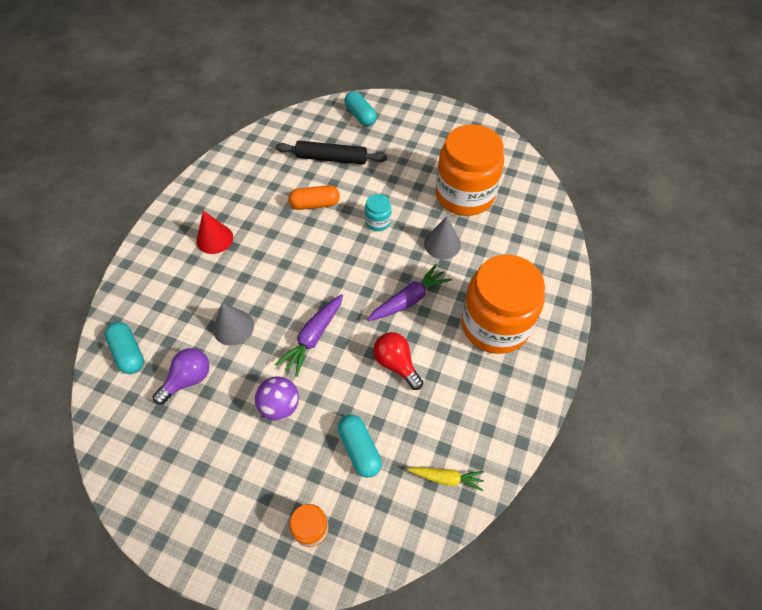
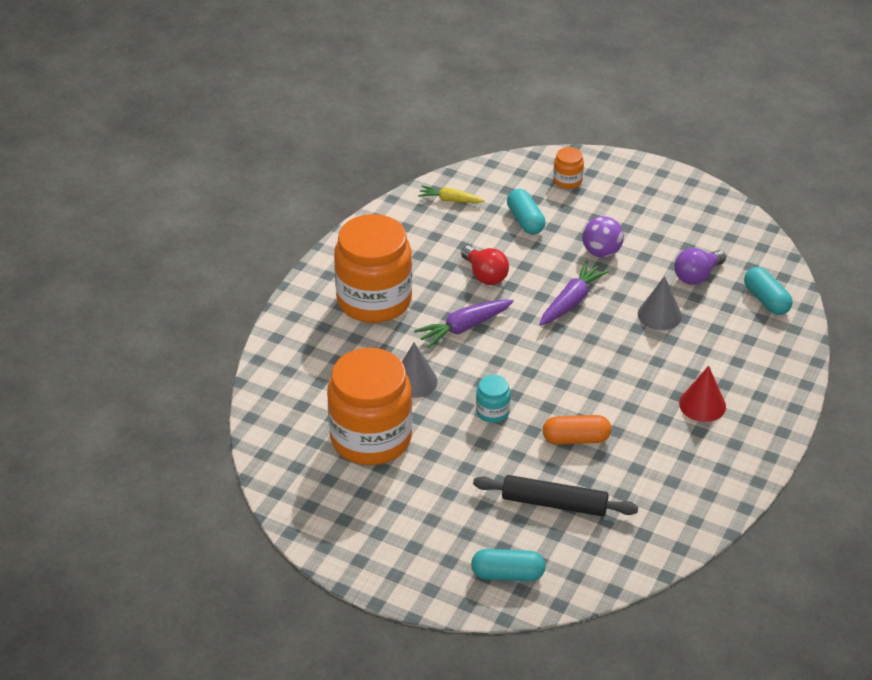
camera: 175 degrees left, 15 degrees down
(360, 116) = (507, 574): turquoise capsule -> turquoise capsule turned 60 degrees counterclockwise

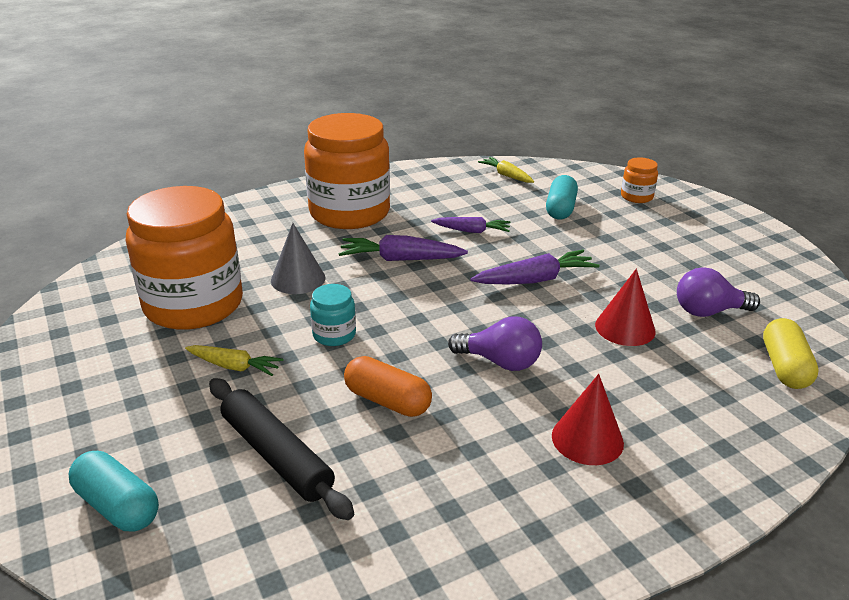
camera: 35 degrees right, 10 degrees down
(460, 466) = (234, 366): none -> yellow carrot
(485, 275) = (472, 231): red light bulb -> purple carrot
(601, 252) = (613, 255): purple ball -> none
(611, 379) = (500, 362): none -> purple light bulb
(659, 315) = (625, 328): grey cone -> red cone
(766, 300) = (784, 367): turquoise capsule -> yellow capsule

